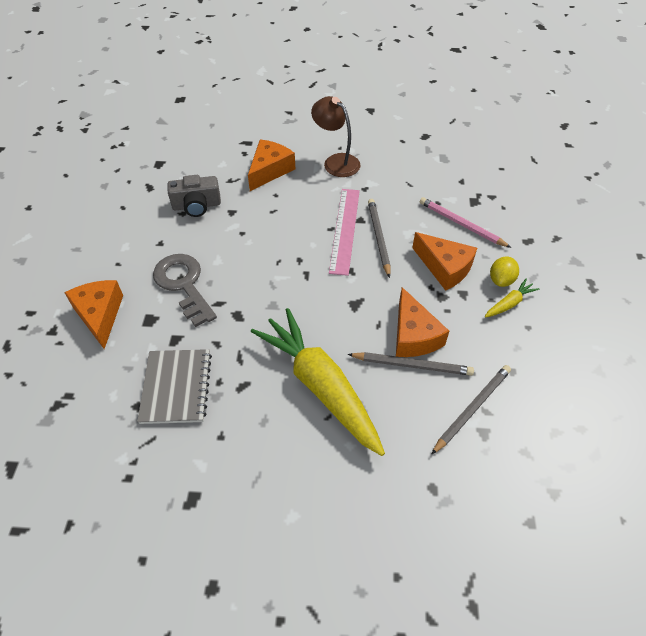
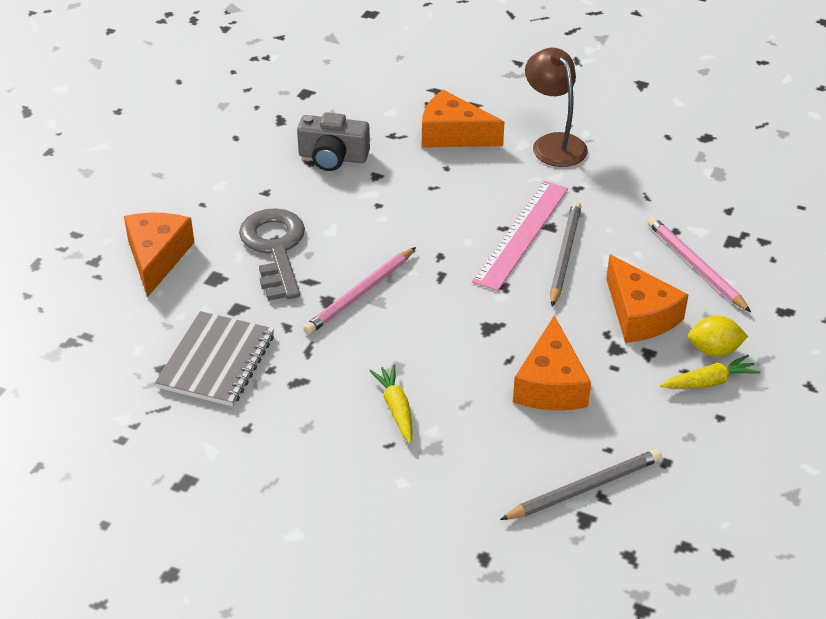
camera: 20 degrees right, 10 degrees down
(258, 303) = (360, 294): none -> pink pencil
(270, 170) = (453, 134): orange cheese -> orange cheese turned 120 degrees counterclockwise
(320, 386) = (396, 408): yellow carrot -> yellow carrot, size x0.41
(412, 365) = (530, 418): grey pencil -> none
(501, 280) = (714, 350): yellow lemon -> yellow lemon turned 45 degrees clockwise

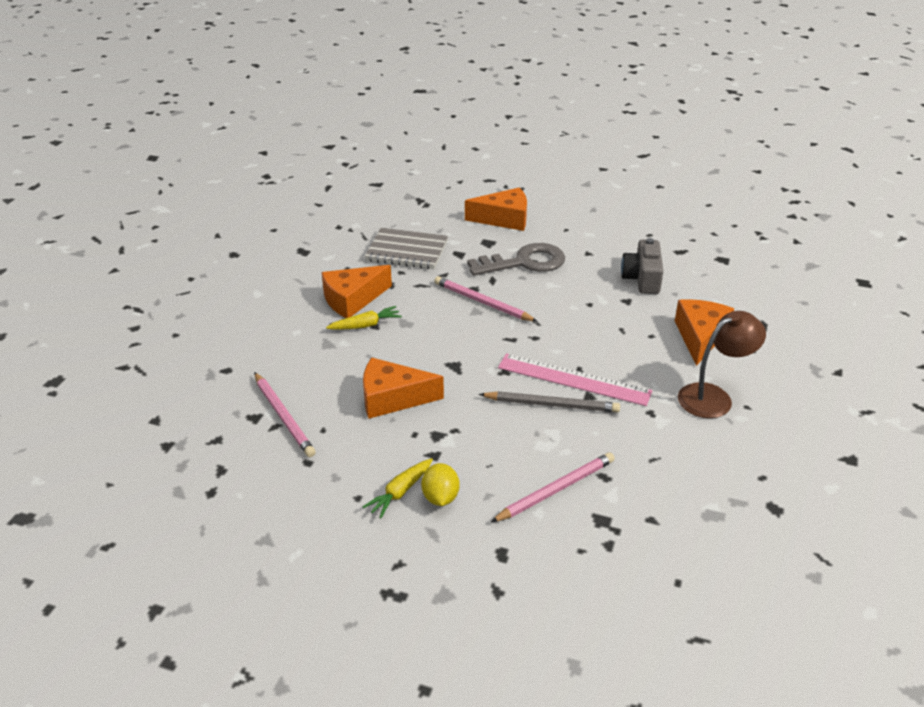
camera: 85 degrees right, 5 degrees down
(584, 488) = (284, 416): grey pencil -> pink pencil
(639, 315) = (481, 450): orange cheese -> orange cheese (352, 299)
(709, 382) = (400, 492): yellow carrot -> yellow carrot turned 60 degrees clockwise

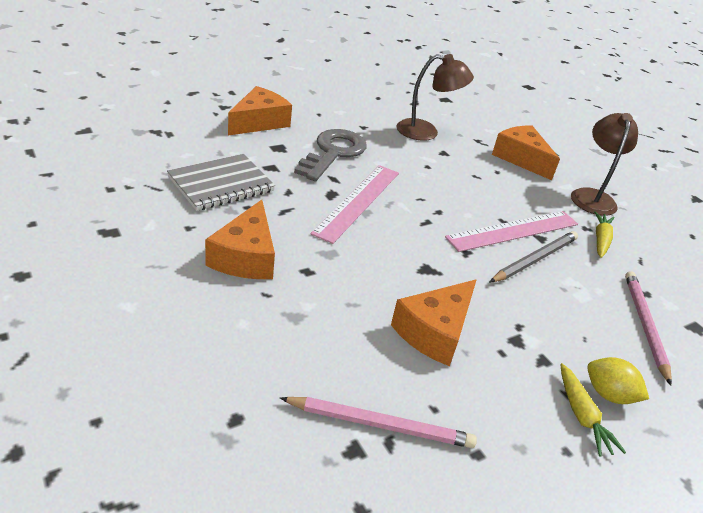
camera: 55 degrees left, 0 degrees up
(365, 325) = (299, 276): yellow carrot -> yellow carrot (600, 240)
(482, 302) = (358, 201): pink pencil -> pink ruler
(642, 278) = (426, 132): grey camera -> brown lamp

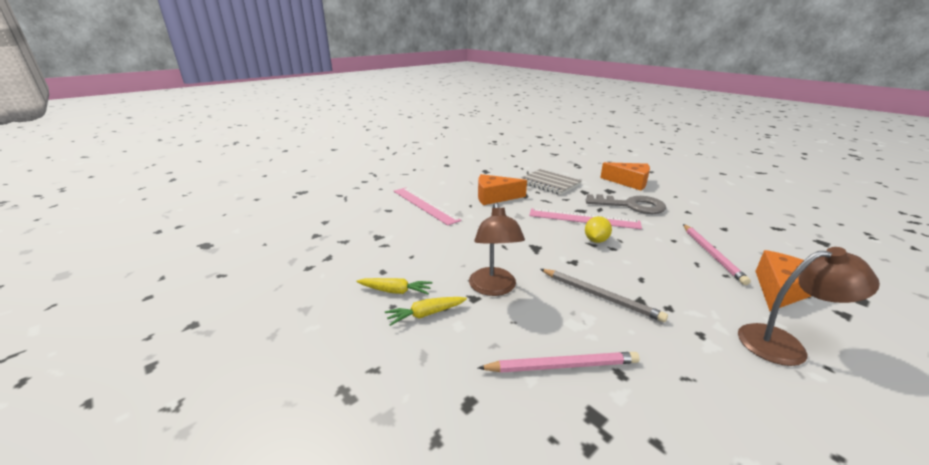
camera: 85 degrees right, 10 degrees down
(380, 424) = (395, 241): pink pencil -> pink pencil (712, 254)
(426, 132) = (732, 236): brown lamp -> brown lamp (494, 288)
(434, 332) = (474, 253): orange cheese -> none
(513, 231) = (631, 284): pink ruler -> pink ruler (424, 205)
(600, 240) = (690, 344): yellow carrot -> yellow carrot (395, 291)
(608, 394) = (453, 330): yellow lemon -> yellow lemon (596, 240)

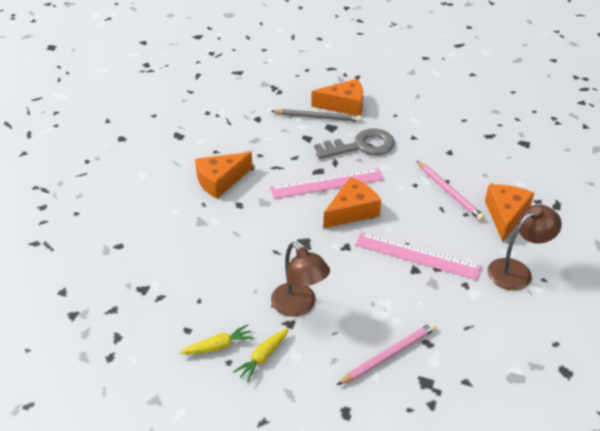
camera: 30 degrees left, 15 degrees up
(424, 205) = (153, 222): pink ruler -> pink ruler (417, 255)
(549, 183) = (264, 135): grey notebook -> none
(596, 240) = (352, 211): yellow lemon -> orange cheese
(600, 296) = (385, 277): grey pencil -> grey pencil (318, 117)

